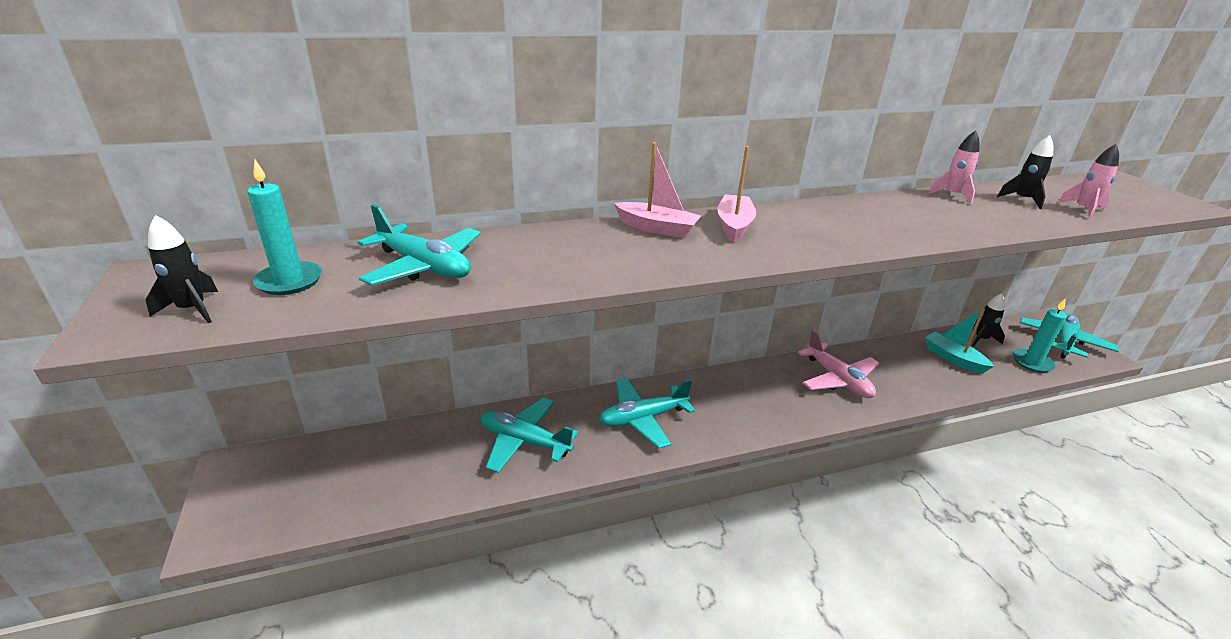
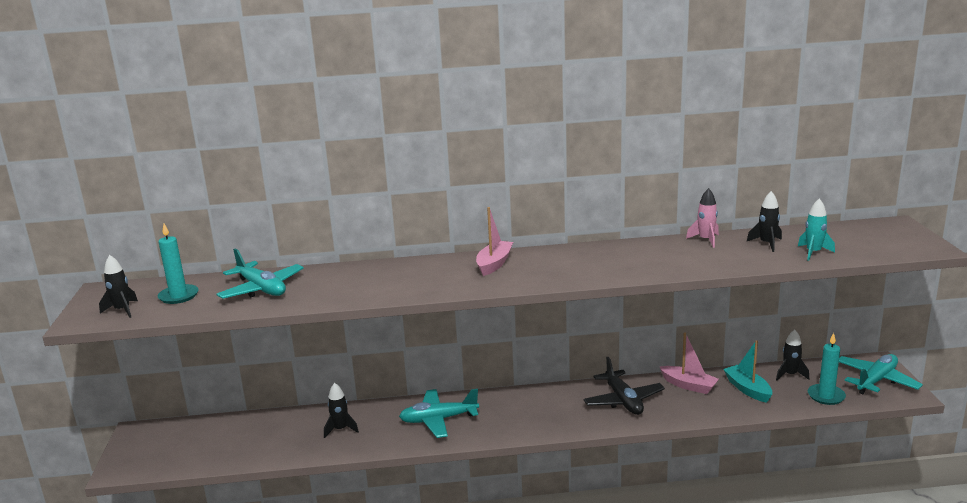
camera: 15 degrees right, 10 degrees down
(524, 441) = (340, 429): turquoise plane -> black rocket
(657, 228) = (434, 265): pink boat -> pink boat (688, 385)
(837, 379) = (623, 400): pink plane -> black plane
(1083, 210) = (813, 253): pink rocket -> turquoise rocket

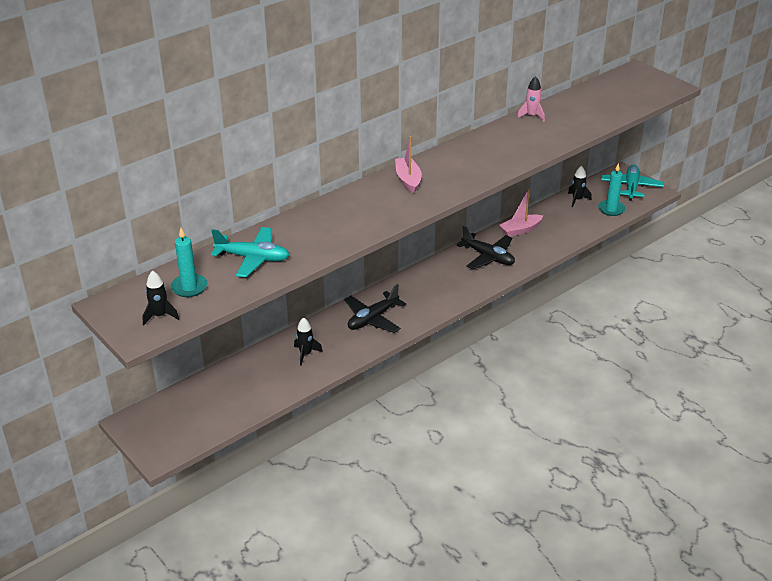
camera: 35 degrees left, 15 degrees up
(438, 420) = (373, 319): turquoise plane -> black plane
(688, 385) = (520, 230): pink boat -> pink boat turned 150 degrees clockwise
(747, 389) = (560, 220): turquoise boat -> none
(767, 244) = (574, 109): black rocket -> none
(813, 253) = (610, 109): turquoise rocket -> none

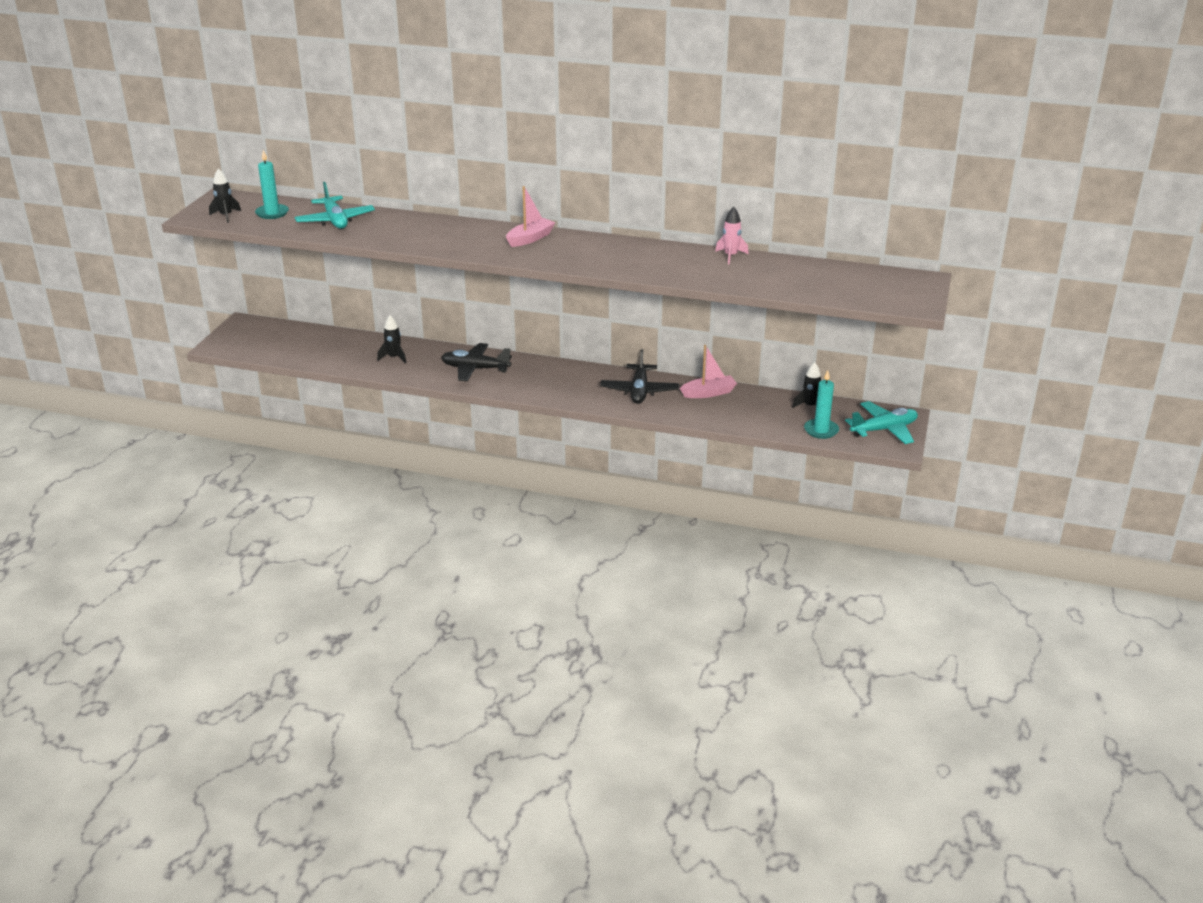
camera: 55 degrees right, 5 degrees down
(520, 230) = (708, 393): pink boat -> pink boat turned 135 degrees clockwise

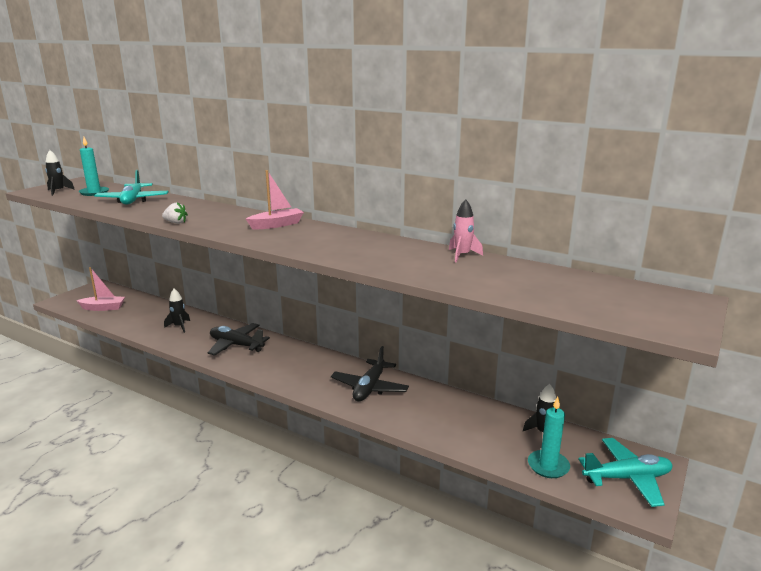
camera: 15 degrees right, 10 degrees down
(423, 247) = (176, 223): none -> white strawberry
(708, 393) = (438, 400): pink boat -> pink boat (103, 308)

